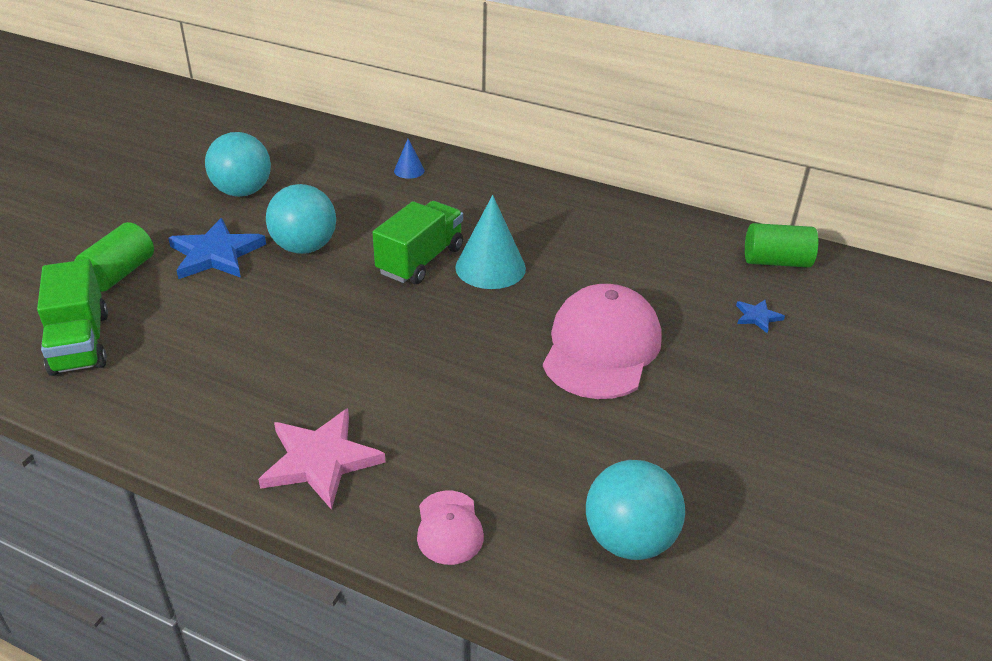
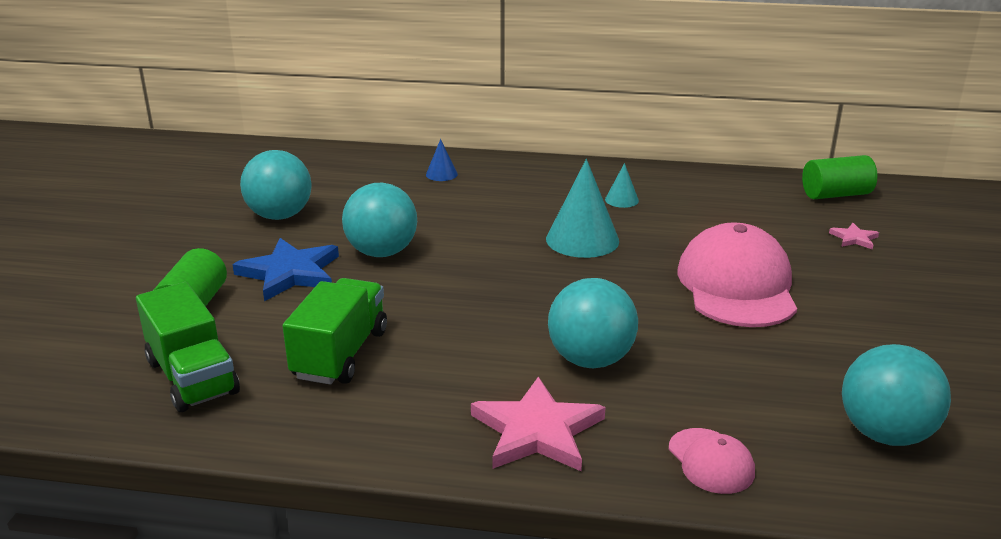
camera: 15 degrees left, 10 degrees down
(413, 399) = (590, 360): none -> turquoise ball
(420, 260) = (509, 245): green truck -> green truck (340, 354)
(557, 229) = (621, 200): none -> turquoise cone
(757, 317) = (854, 238): blue star -> pink star

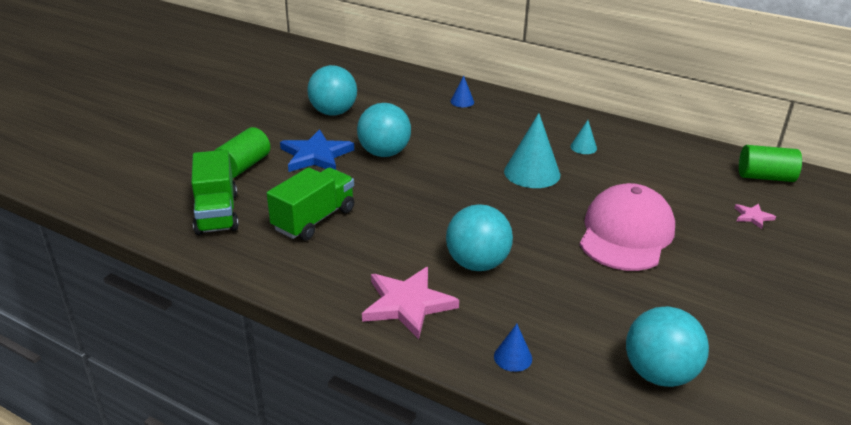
camera: 20 degrees right, 5 degrees up
(711, 461) = (513, 357): pink cap -> blue cone

